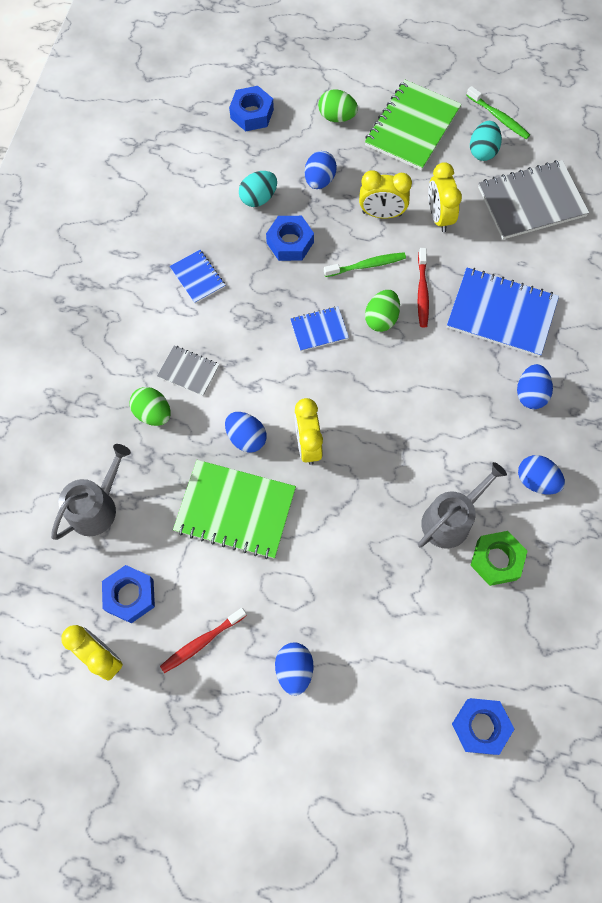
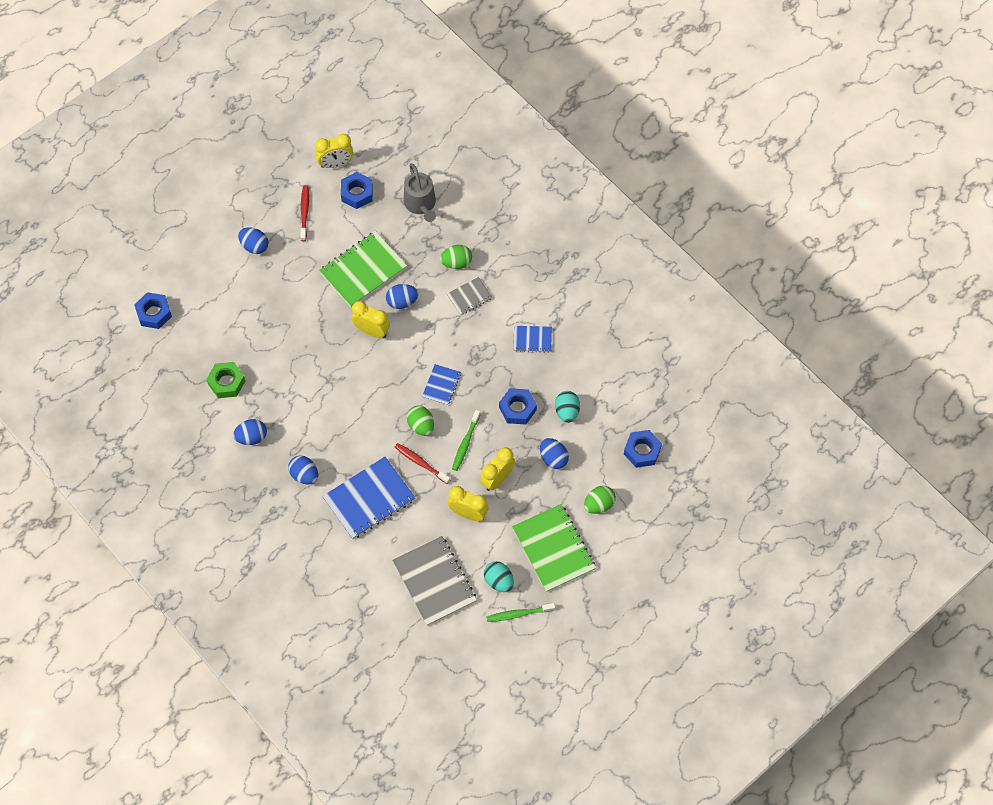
camera: 125 degrees right, 5 degrees down
(450, 519) = (267, 375): grey watering can -> none
(531, 202) = (434, 582): grey notebook -> grey notebook turned 45 degrees counterclockwise

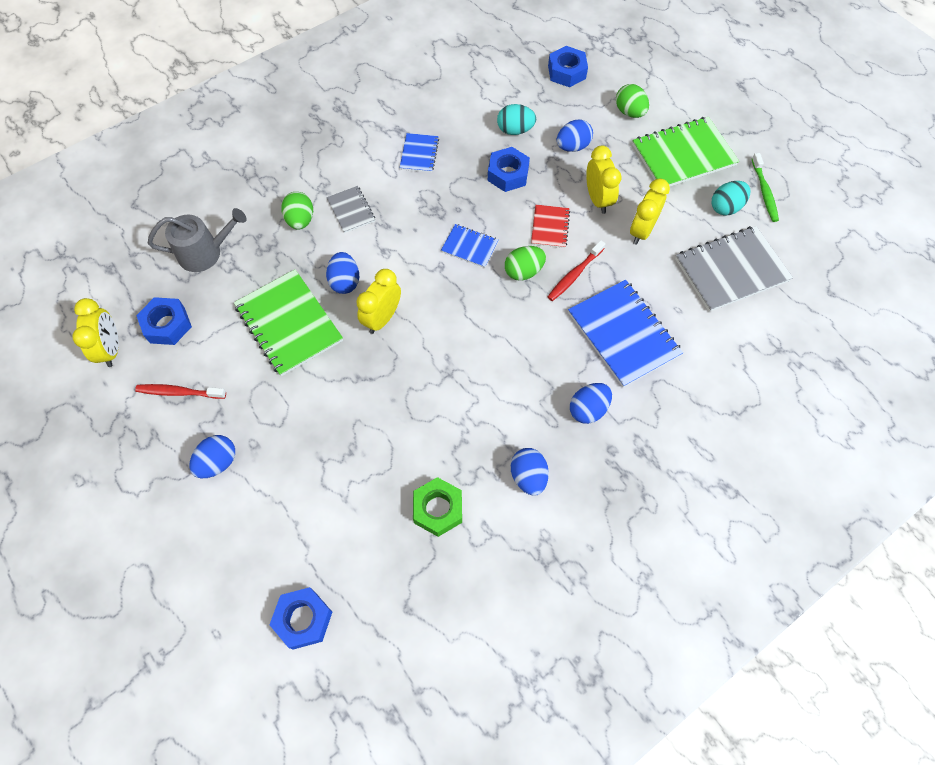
camera: 85 degrees left, 0 degrees up
(465, 443) = (550, 227): green toothbrush -> red notebook
(497, 479) = (597, 199): yellow clock -> yellow clock turned 150 degrees counterclockwise

